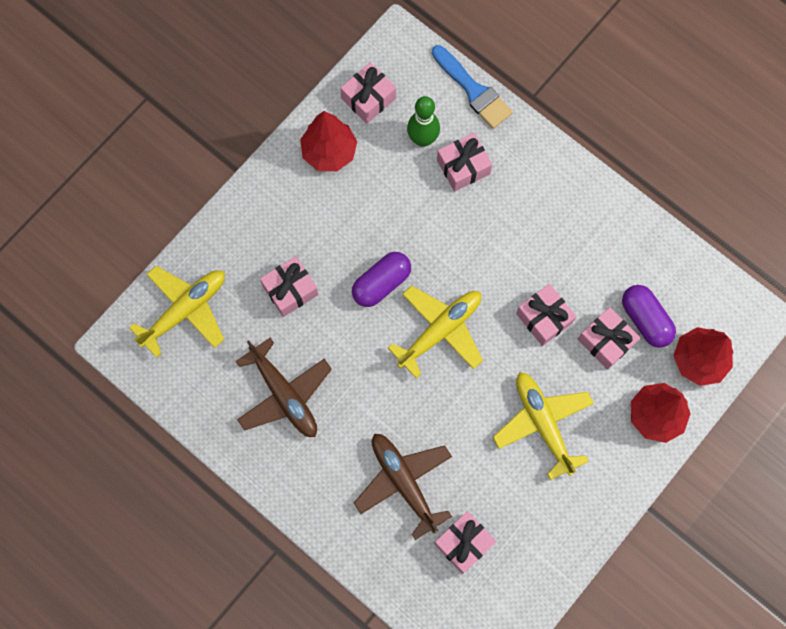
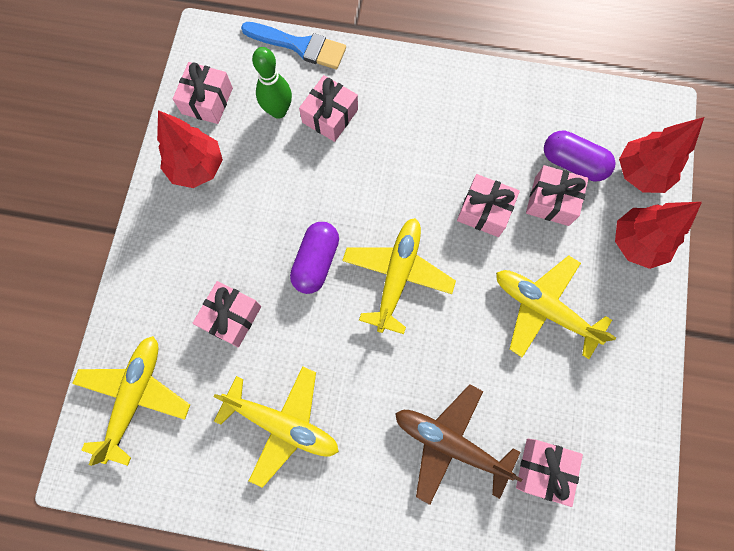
camera: 30 degrees left, 0 degrees up
(284, 394) = (283, 424): brown plane -> yellow plane

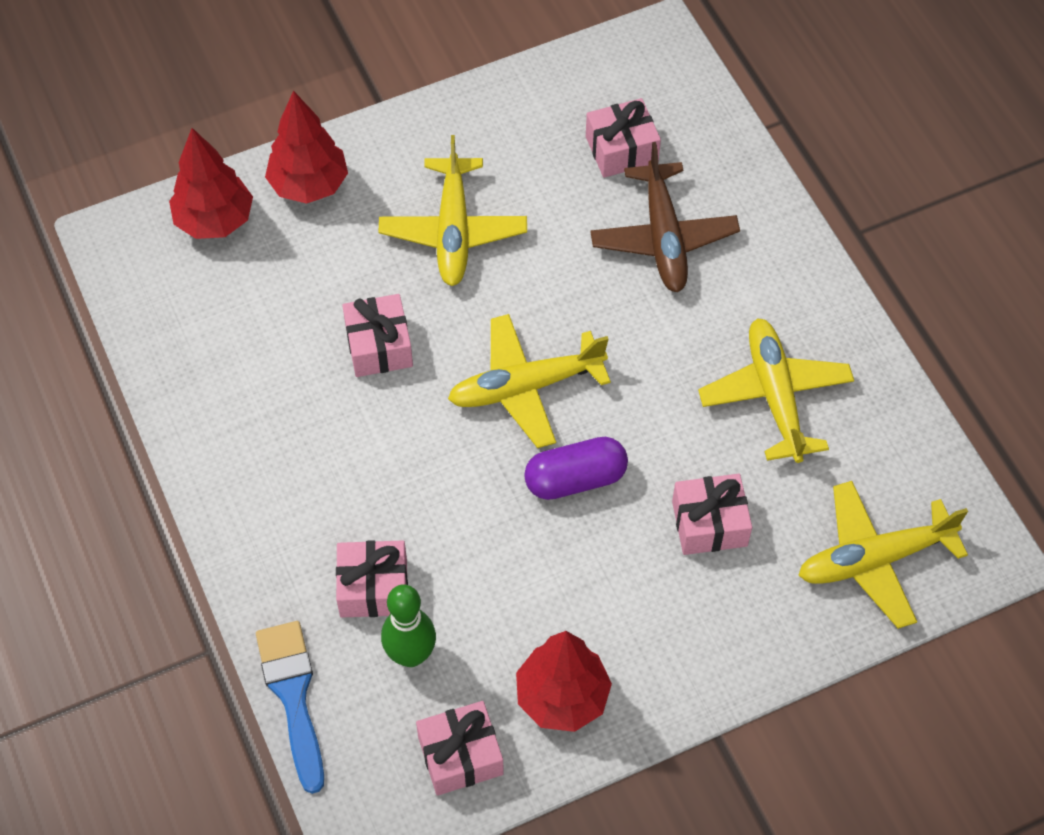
camera: 125 degrees left, 15 degrees down
(551, 201) = (316, 287): pink gift -> none
(573, 163) = (249, 291): purple capsule -> none

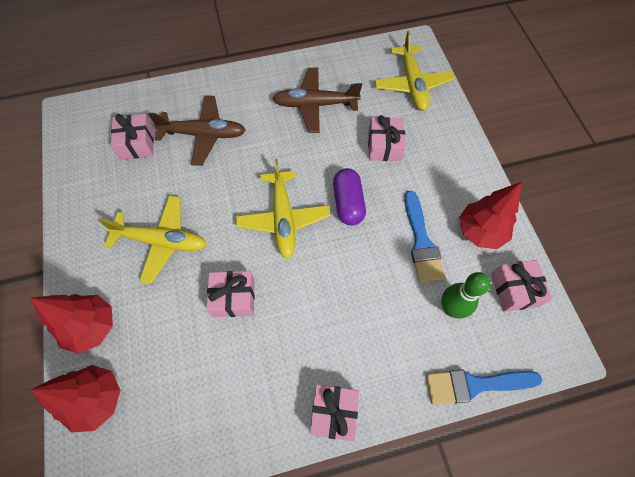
camera: 80 degrees left, 5 degrees up
(373, 588) = (404, 324): pink gift -> pink gift (333, 413)
(523, 602) = (421, 242): none -> blue brush
(774, 395) = (315, 105): yellow plane -> brown plane

